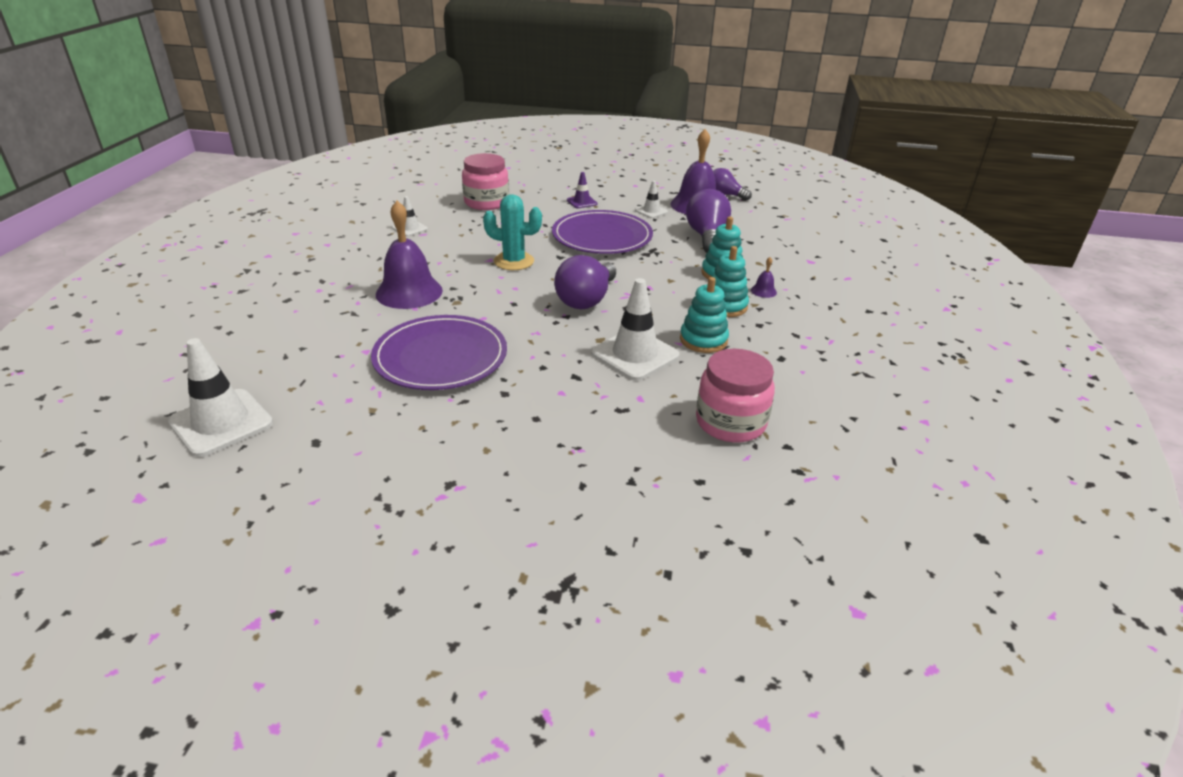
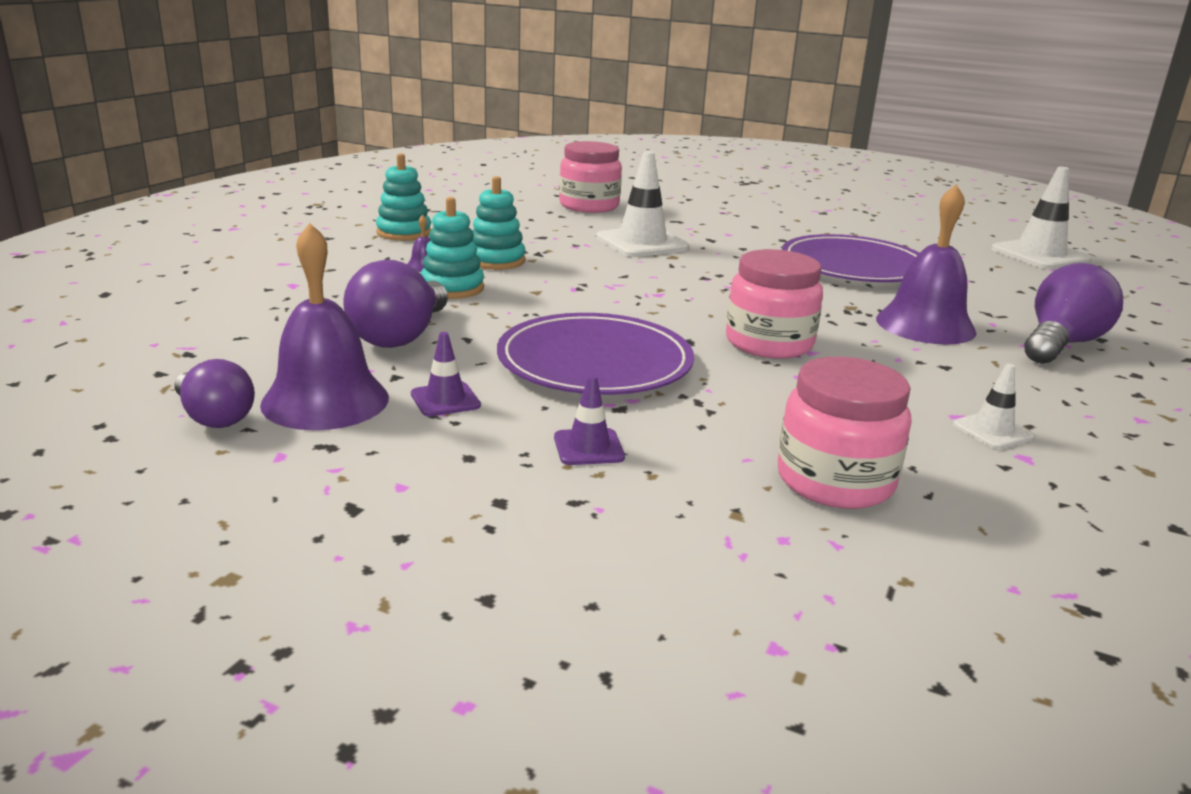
camera: 165 degrees left, 10 degrees down
(514, 261) = (769, 343): turquoise cactus -> pink jar
(586, 300) = (671, 287): purple light bulb -> purple light bulb (1061, 344)
(651, 211) = (445, 400): white traffic cone -> purple traffic cone
(703, 340) = (557, 242): turquoise stacking toy -> turquoise stacking toy (404, 233)

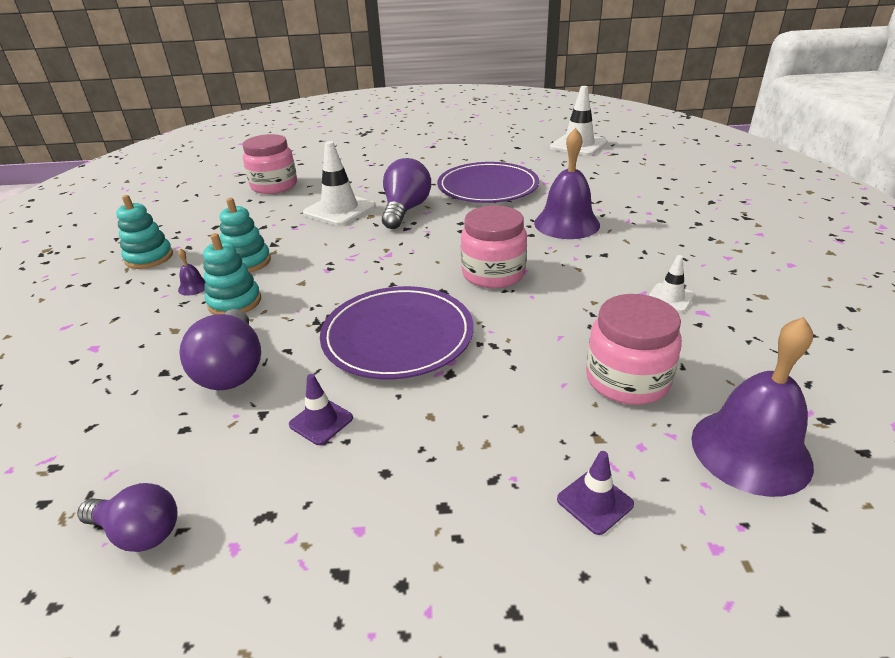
camera: 25 degrees left, 10 degrees up
(325, 400) = (224, 466): purple bell -> purple bell (750, 450)
(588, 447) = (460, 422): purple traffic cone -> purple traffic cone (594, 502)
(1061, 344) = (645, 213): purple light bulb -> purple light bulb (405, 210)

